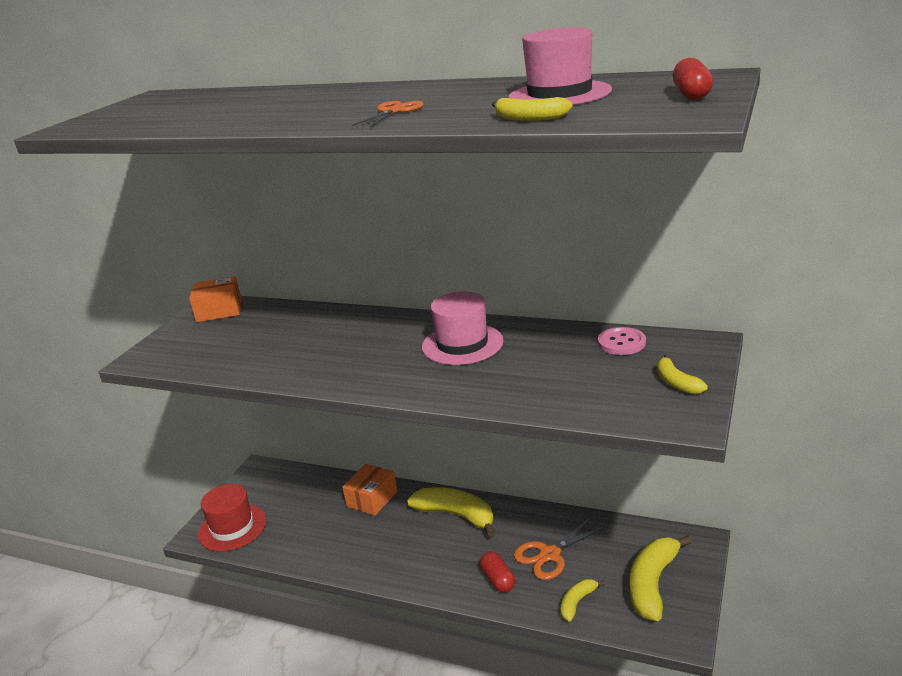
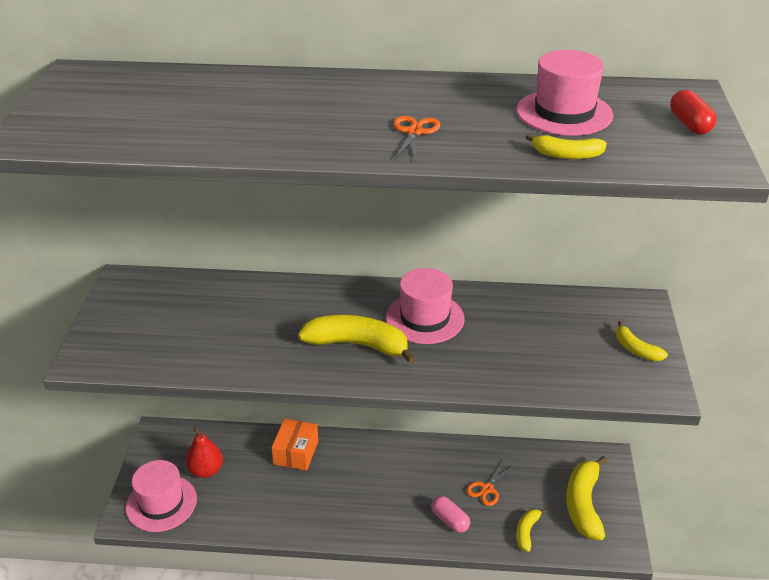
camera: 20 degrees left, 10 degrees up
(219, 311) = (138, 289): orange box -> none
(232, 527) = (161, 503): red hat -> pink hat
(284, 505) = (206, 470): none -> red pear
(456, 515) = (386, 460): yellow banana -> yellow banana (358, 345)
(498, 580) = (450, 520): red capsule -> pink capsule
(550, 555) = (487, 489): orange scissors -> orange scissors, size x0.66
(621, 343) = (570, 307): pink button -> none

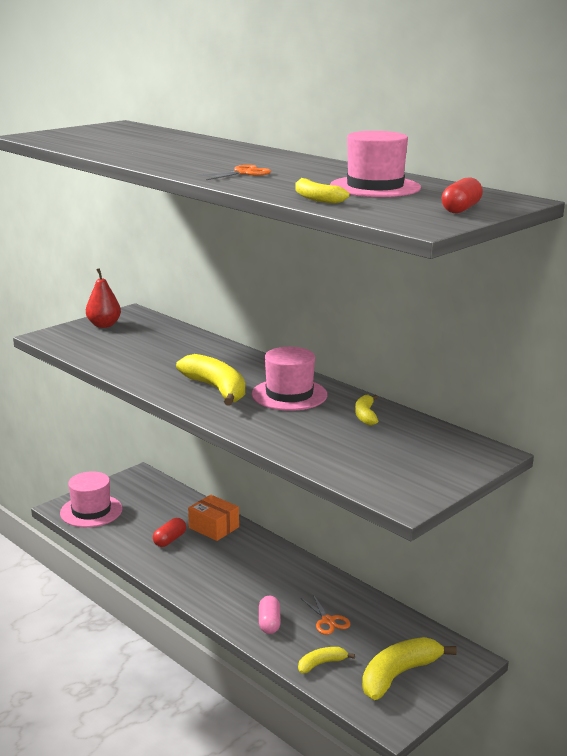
camera: 40 degrees right, 15 degrees down
(206, 470) = (141, 508): red pear -> red pear (104, 325)
(274, 490) = (170, 540): none -> red capsule
(296, 452) = (214, 527): orange box -> orange box turned 75 degrees clockwise
(487, 489) = (328, 621): orange scissors -> orange scissors turned 105 degrees counterclockwise
(636, 349) = (429, 472): yellow banana -> yellow banana (365, 415)

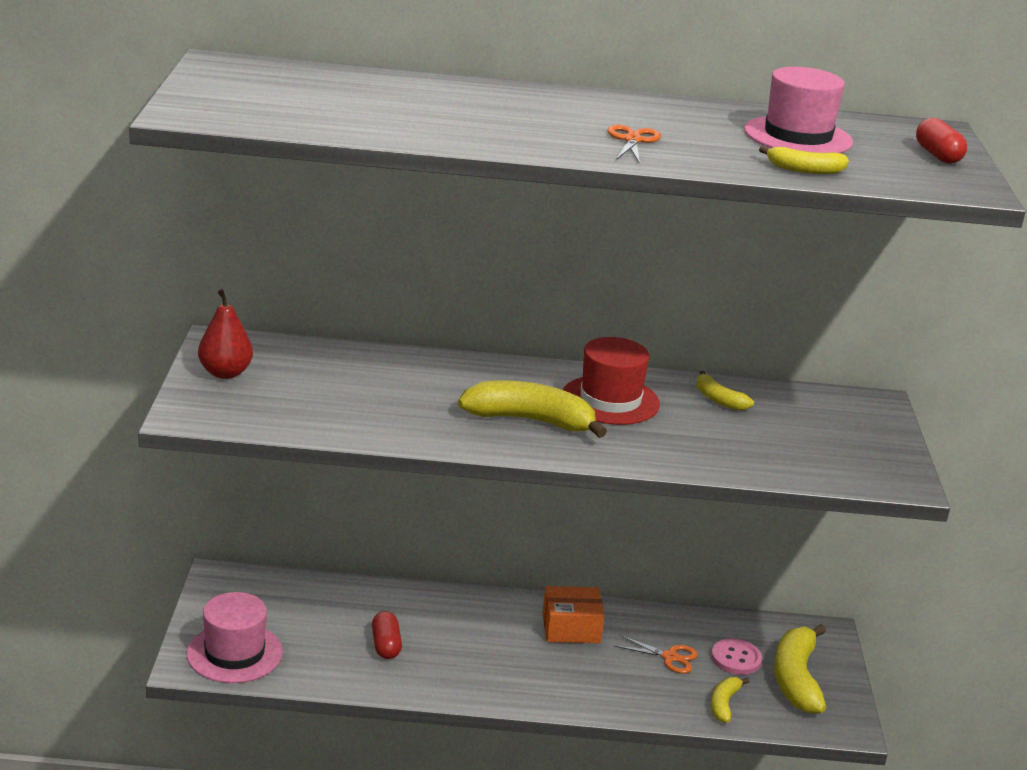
camera: 45 degrees left, 5 degrees up
(214, 527) = (411, 607): orange box -> orange box (571, 628)
(269, 623) = (623, 688): pink capsule -> none
(289, 394) = (610, 400): pink hat -> red hat
(373, 642) = (736, 658): none -> pink button

